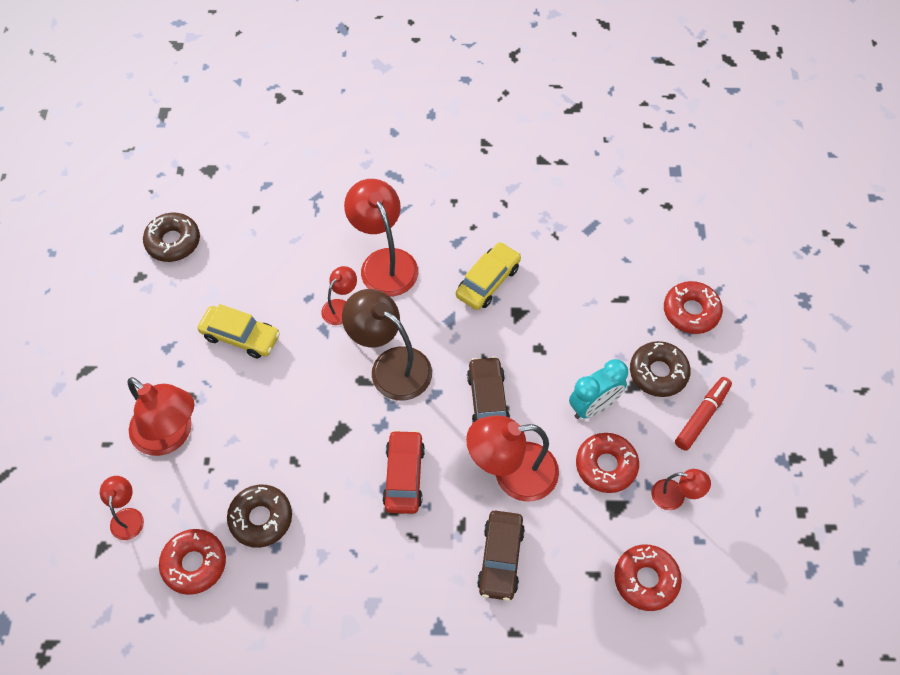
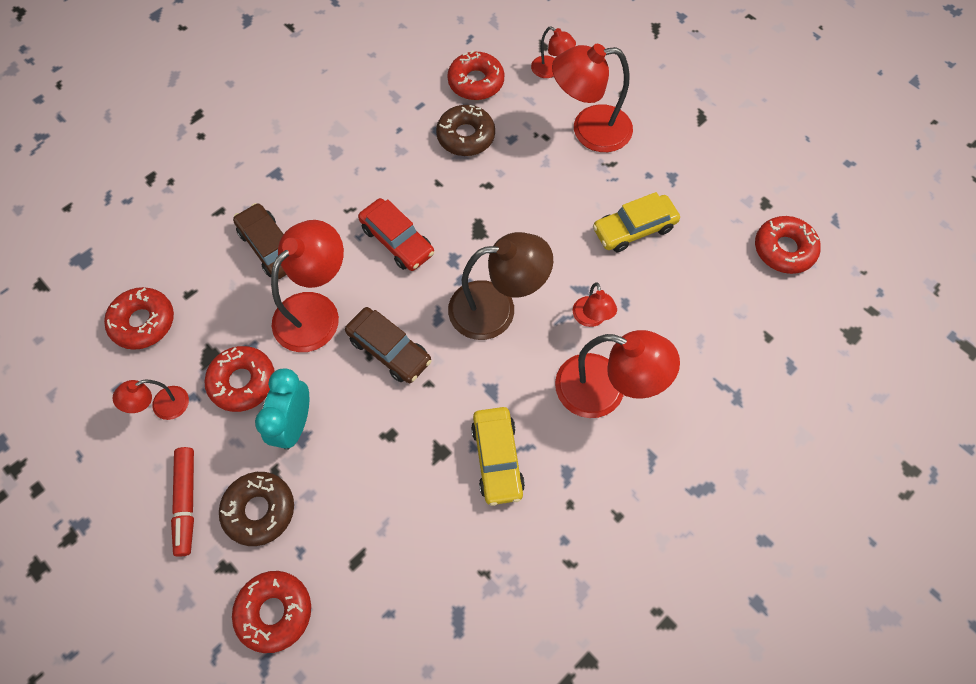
camera: 135 degrees right, 5 degrees up
(173, 242) = (784, 249): brown donut -> red donut

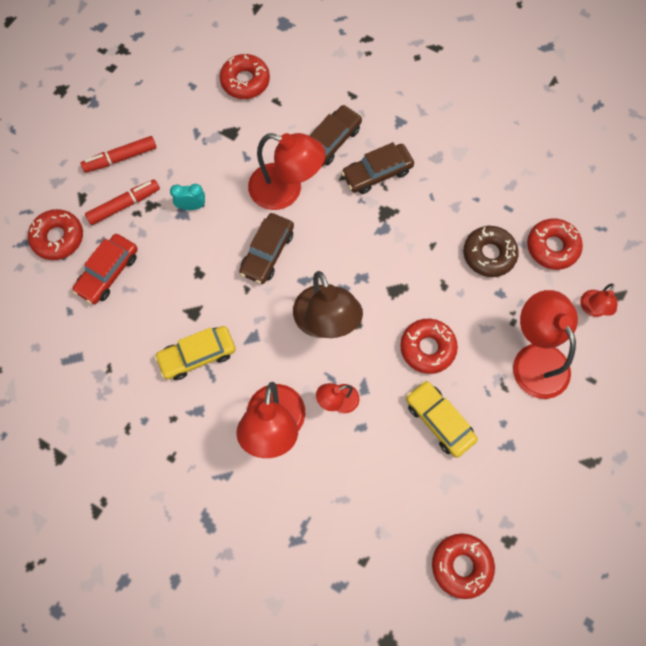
camera: 75 degrees right, 5 degrees up
(163, 407) = (185, 118): red lamp -> none
(243, 382) = (216, 161): red donut -> red donut (427, 348)
(259, 510) = (124, 205): brown donut -> red marker
(294, 424) = (191, 206): turquoise clock -> turquoise clock, size x0.62
(331, 212) = (377, 173): none -> brown car
(397, 241) = (366, 230): red car -> red car (108, 273)

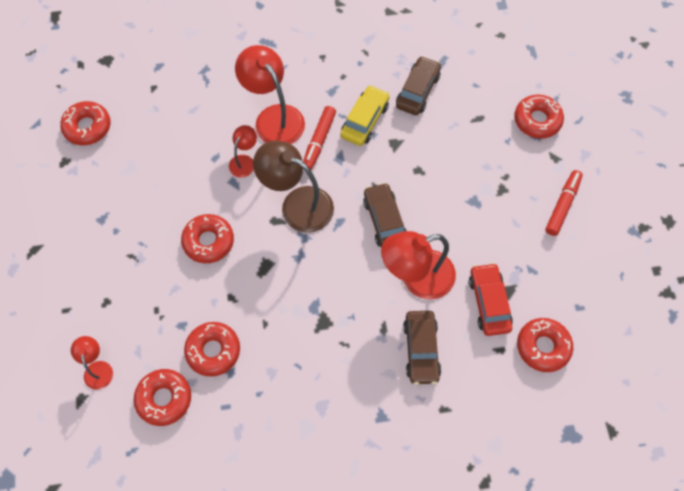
camera: 140 degrees right, 5 degrees down
(108, 273) = (478, 125): red car -> red car (489, 303)
(124, 205) = (520, 175): red marker -> red marker (319, 141)
(191, 206) = (473, 211): turquoise clock -> none
(377, 173) = (359, 351): brown car -> brown car (417, 91)
(439, 421) = (163, 199): yellow car -> none
(489, 254) = (213, 351): brown donut -> red donut
(535, 359) = (120, 294): red lamp -> none

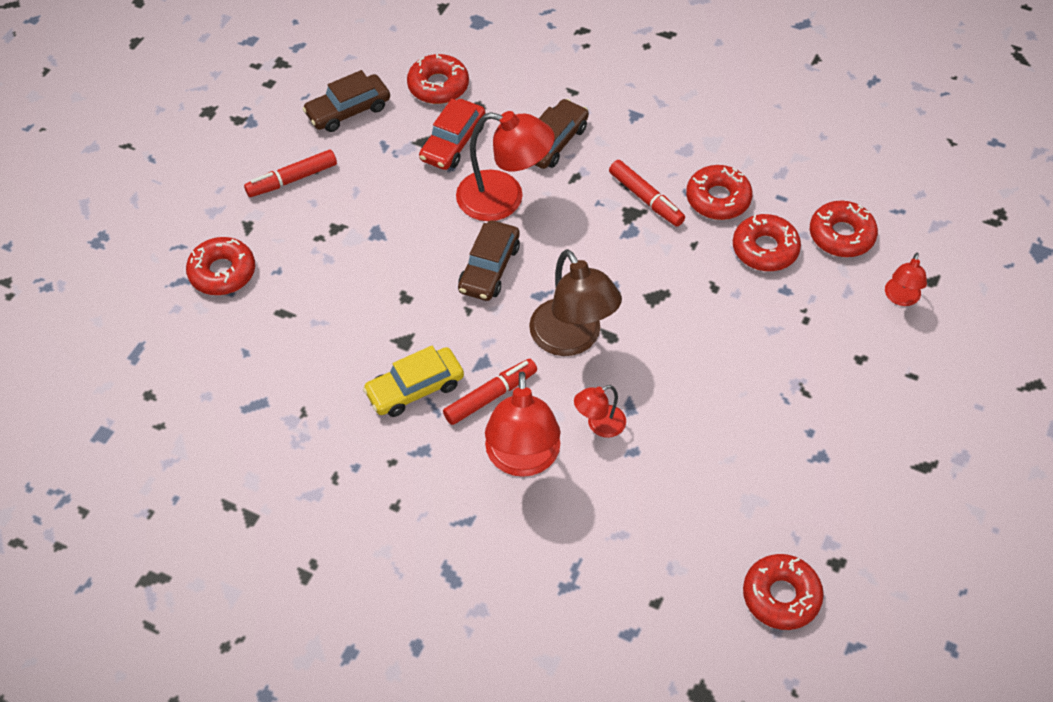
camera: 145 degrees left, 10 degrees down
(208, 241) = (703, 357): red donut -> red donut (718, 199)
(321, 341) = (646, 199): none -> red marker
(417, 91) = (319, 386): brown car -> brown car (348, 110)

